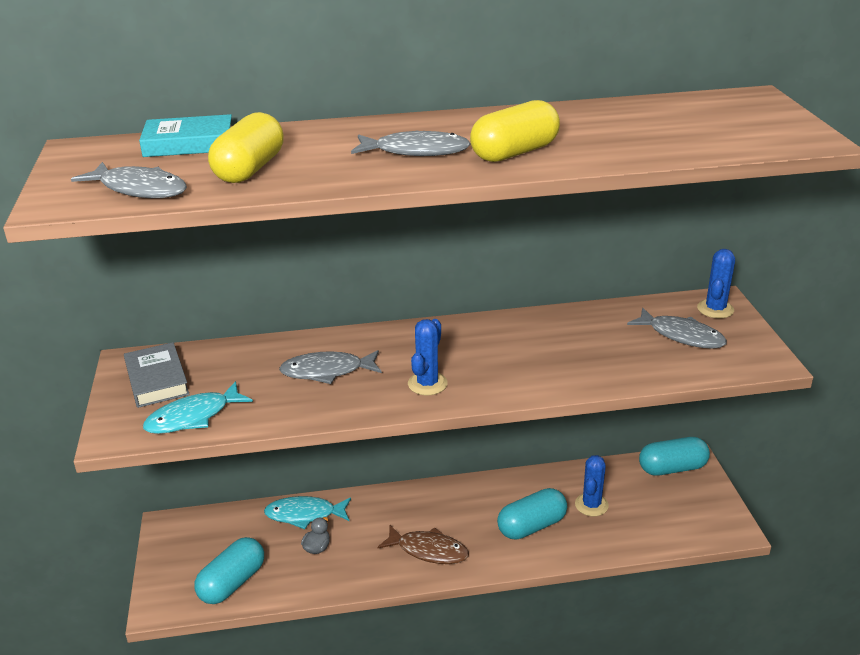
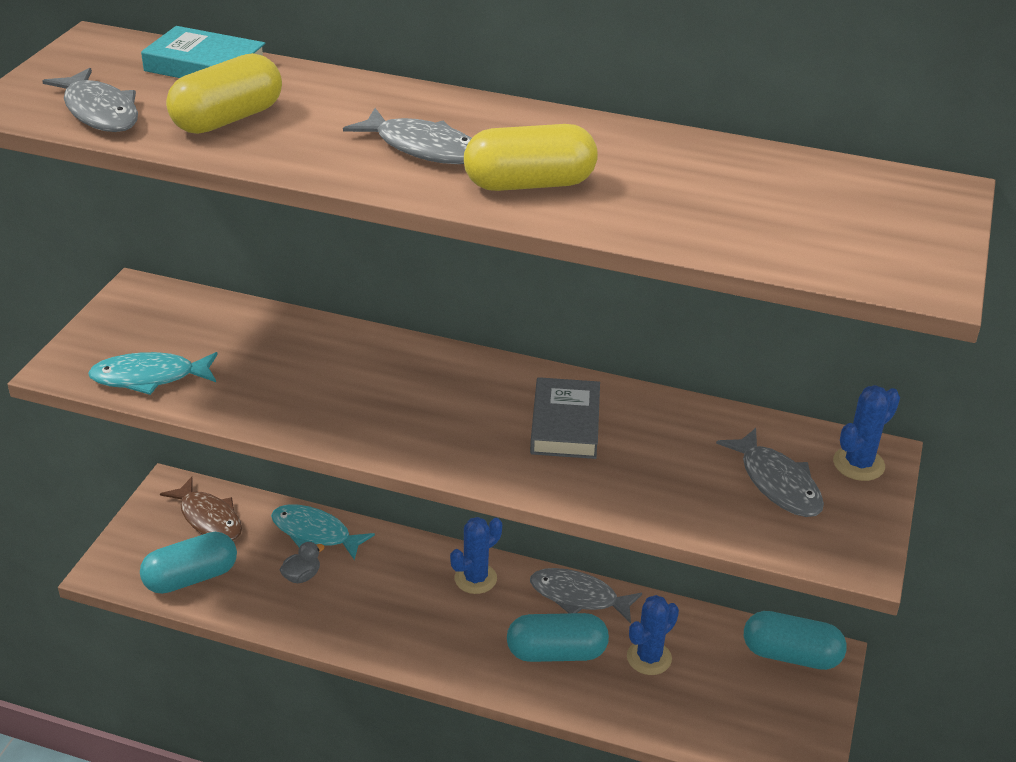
camera: 25 degrees right, 5 degrees up
(157, 380) = (148, 322): grey book -> grey book (565, 425)
(327, 371) = (323, 375): grey fish -> grey fish (578, 597)
(427, 384) = (416, 430): blue cactus -> blue cactus (475, 578)
(428, 550) = (417, 630): brown fish -> brown fish (208, 518)

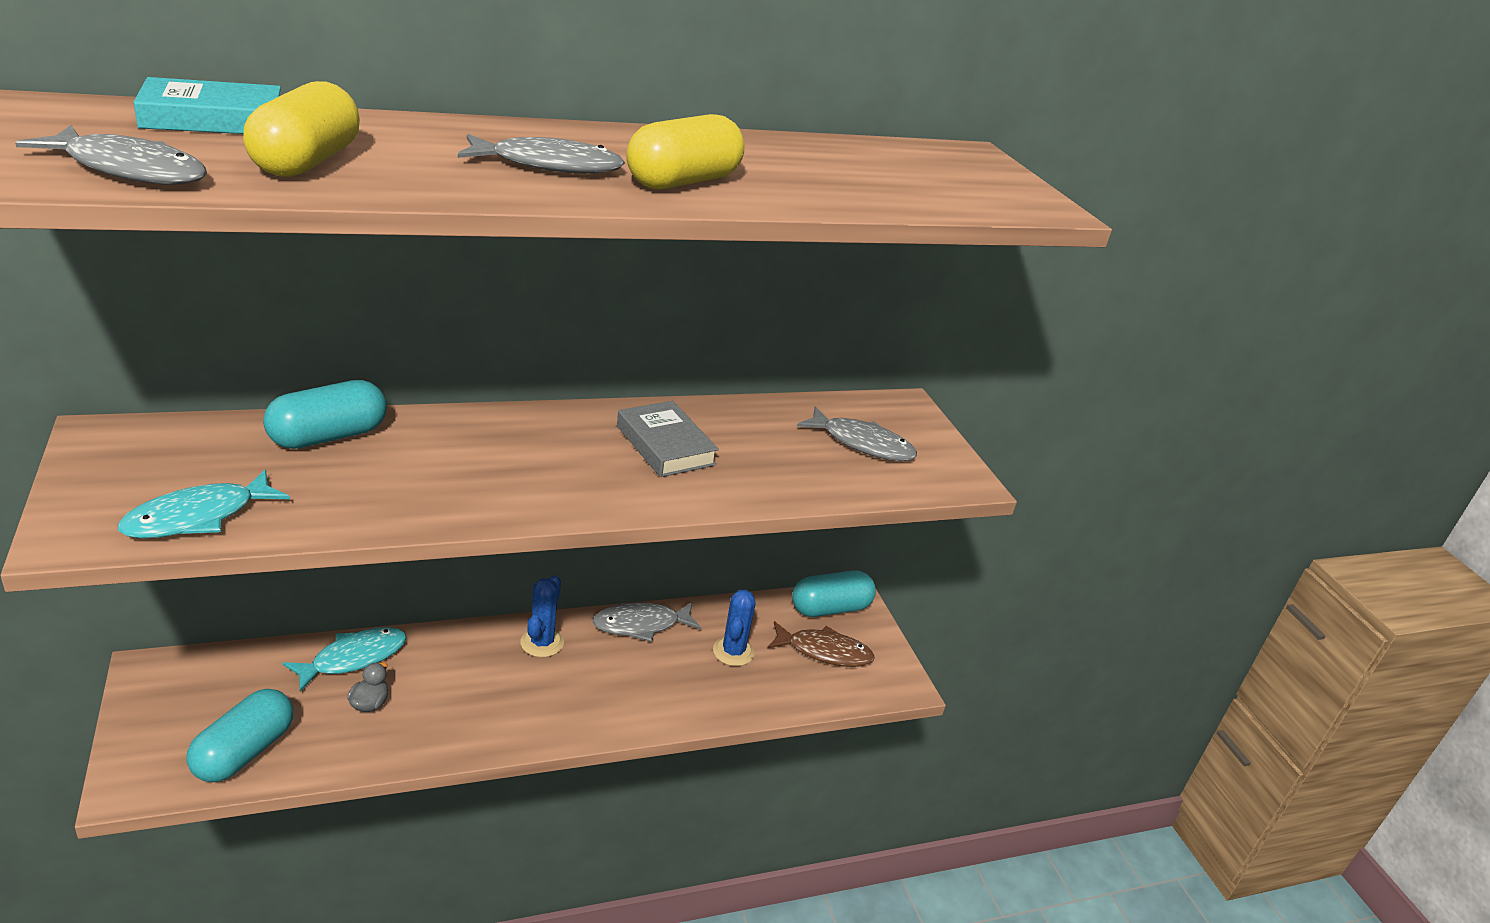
camera: 40 degrees left, 5 degrees down
(208, 518) = (220, 686): brown fish -> brown fish (824, 652)
(315, 533) = (353, 658): turquoise fish -> turquoise fish turned 150 degrees clockwise
(556, 653) = (658, 677): turquoise capsule -> turquoise capsule (328, 436)
(858, 464) = (900, 414): blue cactus -> none

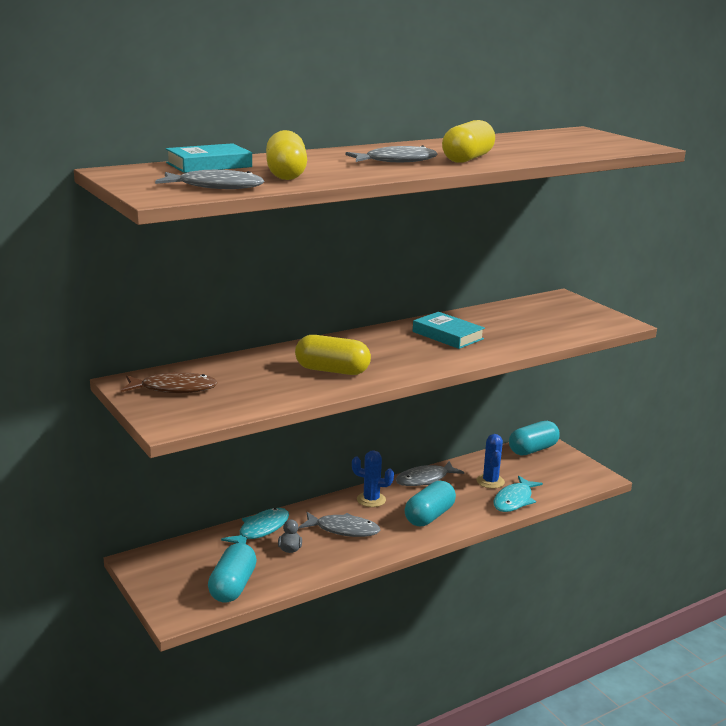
camera: 10 degrees left, 10 degrees down
(198, 517) = (227, 406): turquoise fish -> turquoise fish (514, 500)
(328, 436) = (257, 362): turquoise capsule -> turquoise capsule (429, 516)
(424, 479) = (332, 371): none -> yellow capsule
(542, 642) = (371, 500): blue cactus -> blue cactus turned 75 degrees counterclockwise
(665, 445) = (447, 335): grey book -> turquoise book
(824, 652) = (544, 471): brown fish -> brown fish (174, 389)
(862, 444) = (553, 317): grey fish -> grey fish (343, 530)

